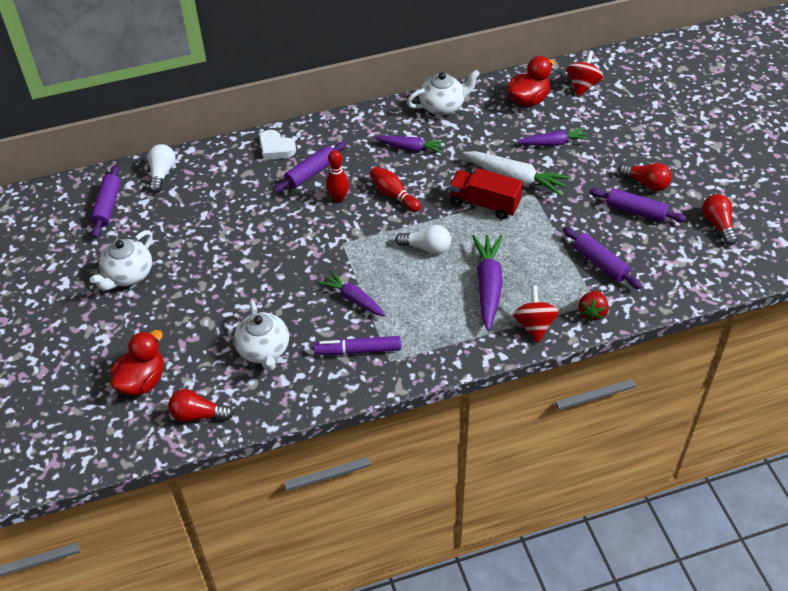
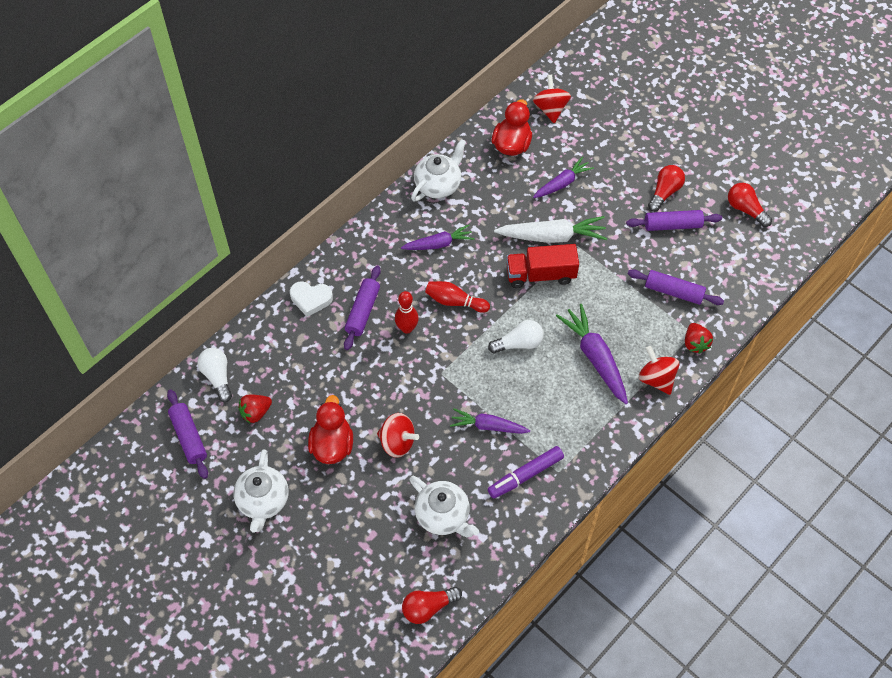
camera: 30 degrees left, 10 degrees up
(142, 381) = (354, 600): red duck -> red duck (332, 445)
(171, 210) = (256, 412): none -> red strawberry
(267, 279) = (397, 442): none -> red spinning top
(646, 183) = (664, 192): red light bulb -> red light bulb turned 60 degrees counterclockwise

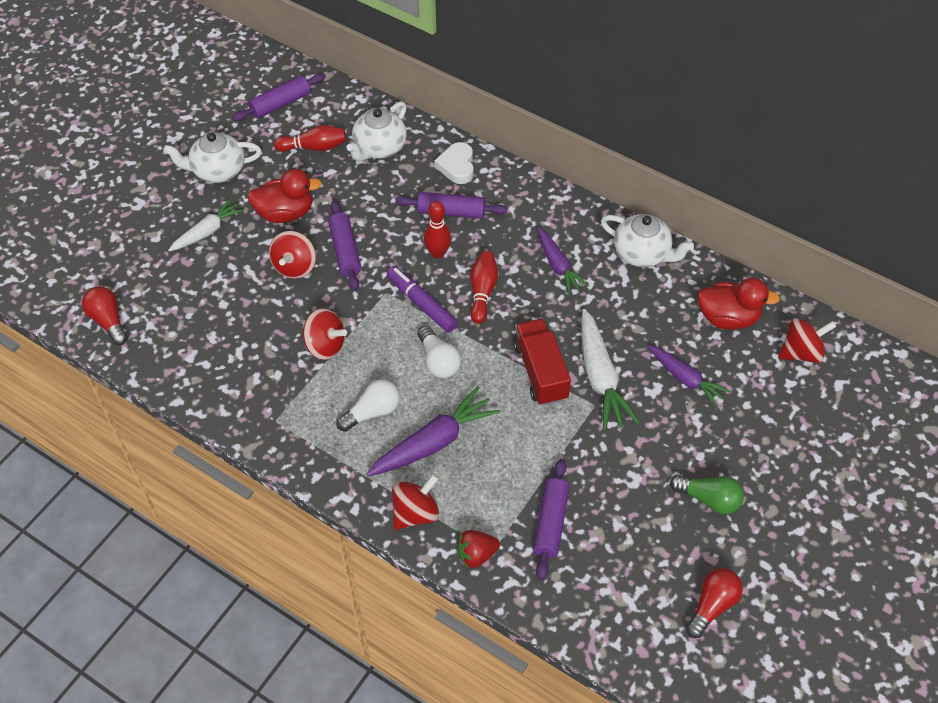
camera: 80 degrees right, 5 degrees down
(217, 377) = (350, 111): white light bulb -> white light bulb (372, 412)
(256, 412) = (314, 147): red strawberry -> red bowling pin
(339, 514) = (207, 231): none -> white carrot
(443, 515) = (212, 319): white teapot -> white teapot (379, 147)
(488, 426) = (325, 346): purple carrot -> red spinning top
(525, 475) = (267, 388): purple marker -> purple marker (421, 303)
(664, 192) = (709, 499): red light bulb -> green light bulb
(672, 225) = (657, 513): purple rolling pin -> purple rolling pin (345, 251)

